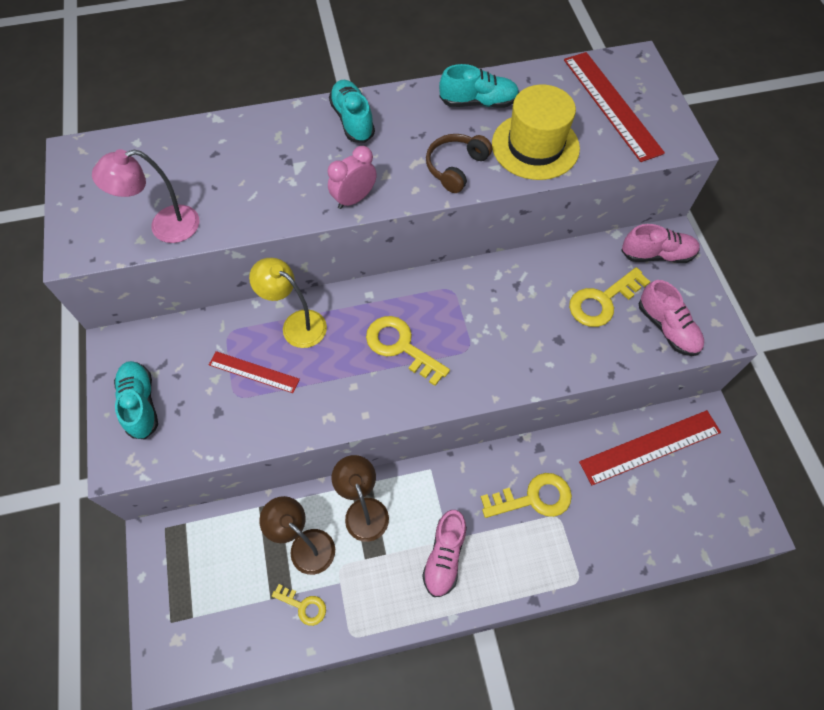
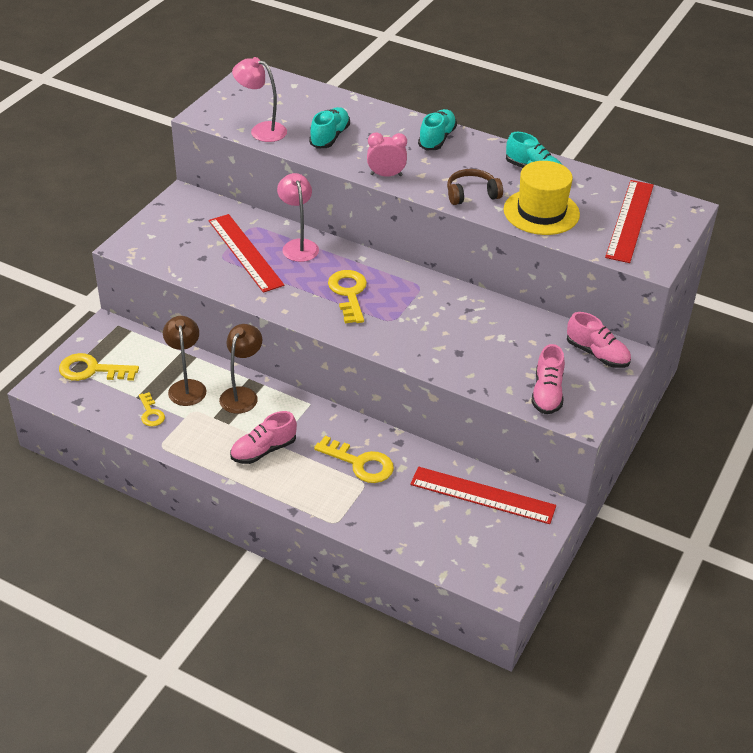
camera: 40 degrees right, 20 degrees down
(140, 404) = (166, 229): turquoise shoe -> turquoise shoe (330, 137)
(254, 372) = (245, 252): red ruler -> red ruler, size x1.73
(296, 324) = (298, 245): yellow lamp -> pink lamp
(602, 301) = (518, 352): yellow key -> yellow key (92, 370)

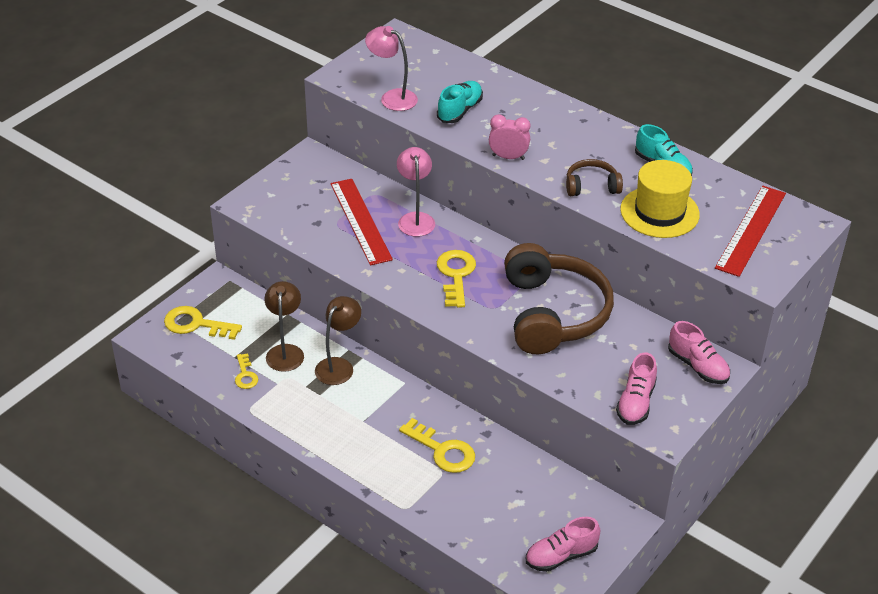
camera: 10 degrees right, 0 degrees up
(263, 450) = (349, 426): pink shoe -> pink shoe (561, 556)
(437, 139) = (569, 122): turquoise shoe -> none
(450, 320) = (553, 313): none -> brown headphones
(482, 495) = (560, 498): red ruler -> none

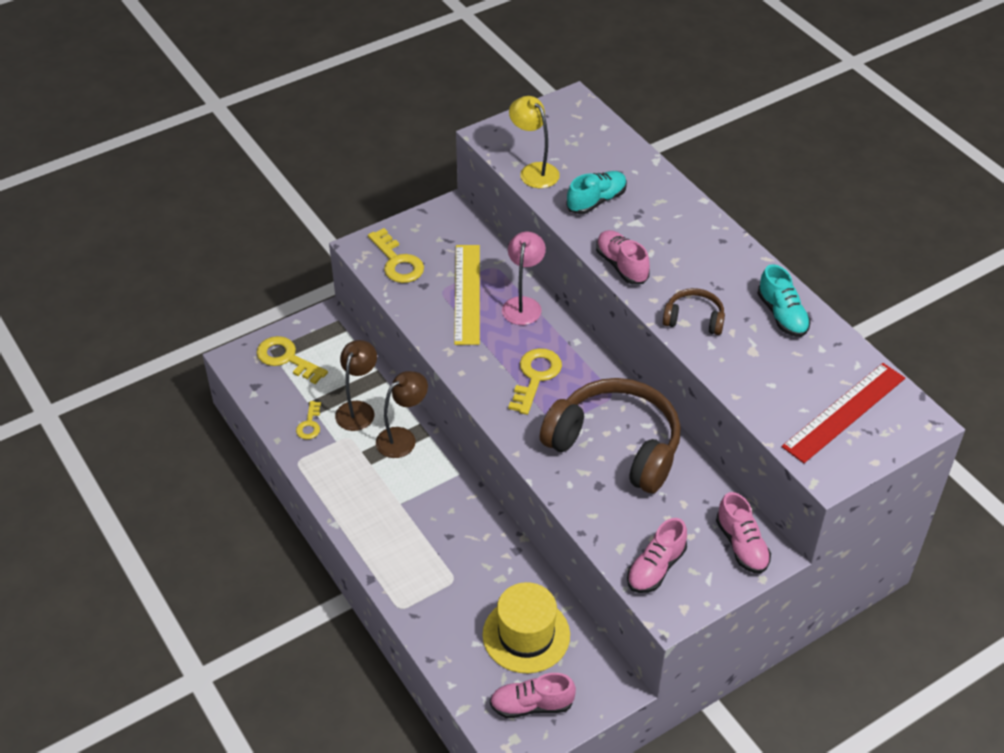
camera: 20 degrees right, 5 degrees up
(360, 221) = (467, 294): red ruler -> yellow ruler
(392, 97) = (534, 171): pink lamp -> yellow lamp
(442, 451) = (464, 557): yellow key -> yellow key (397, 262)
(508, 157) = (621, 265): pink clock -> pink shoe
(553, 313) = (616, 445): brown headphones -> brown headphones turned 75 degrees counterclockwise
(659, 212) = (753, 366): yellow hat -> yellow hat (526, 635)

